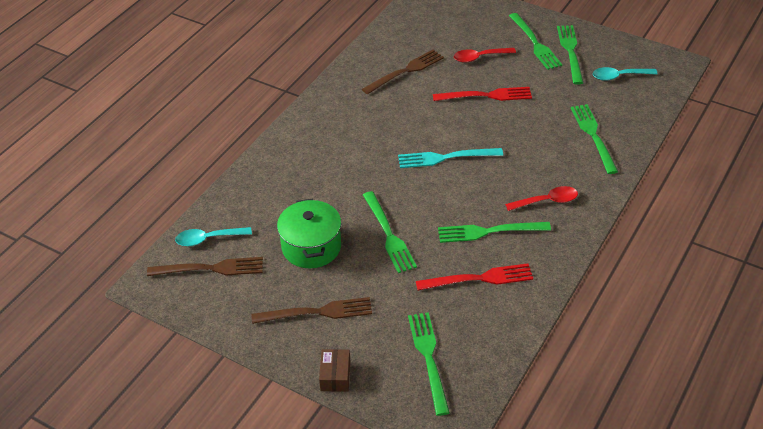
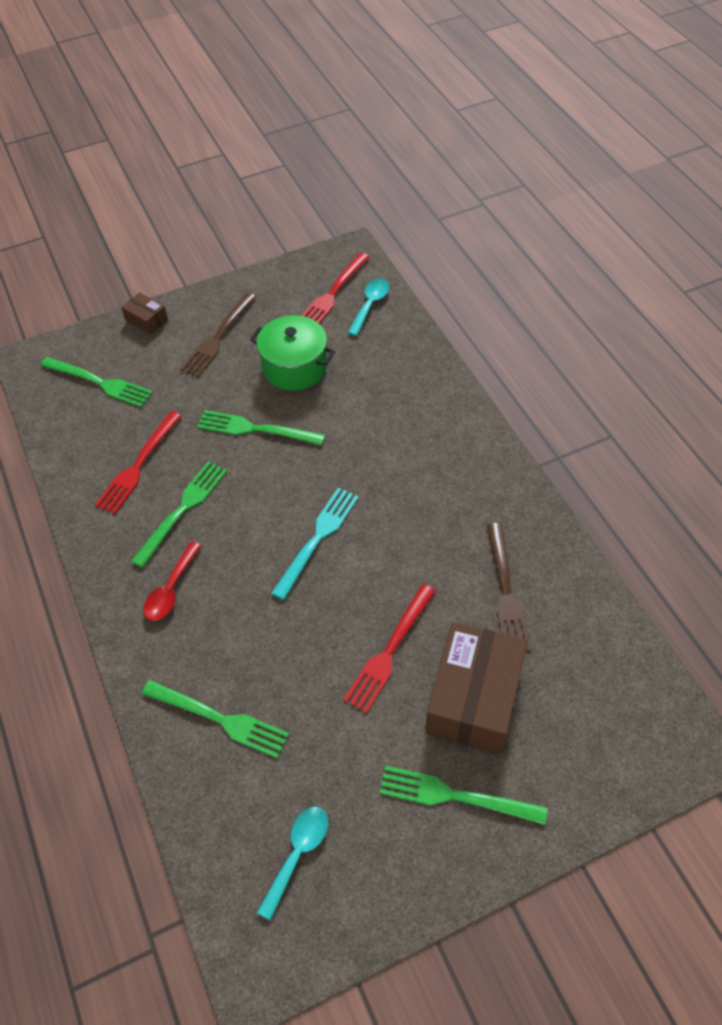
camera: 125 degrees right, 10 degrees up
(211, 268) = (332, 294): brown fork -> red fork
(479, 57) = (474, 697): red spoon -> brown box
(570, 51) = (402, 832): green fork -> none

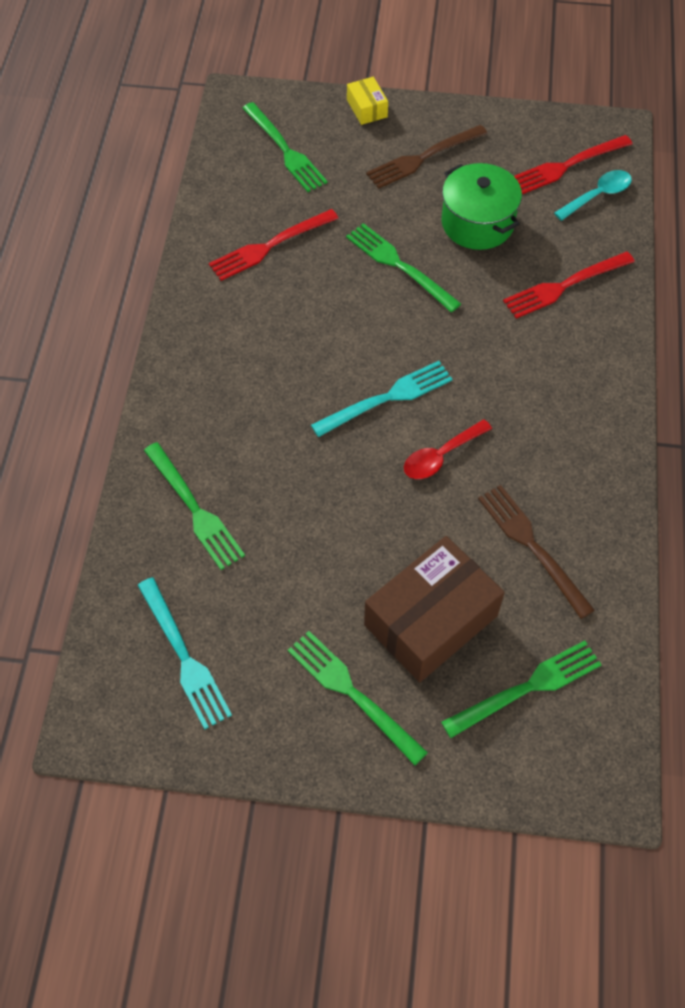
camera: 30 degrees right, 5 degrees up
(146, 320) = (367, 108): brown box -> yellow box
(171, 589) = (226, 374): red spoon -> red spoon (441, 456)
(183, 509) = (284, 307): green fork -> green fork (528, 687)
(297, 854) = (185, 658): turquoise spoon -> turquoise fork
(389, 652) = (381, 536): red fork -> red fork (563, 286)
(506, 593) = (531, 545): brown fork -> brown fork turned 120 degrees clockwise

